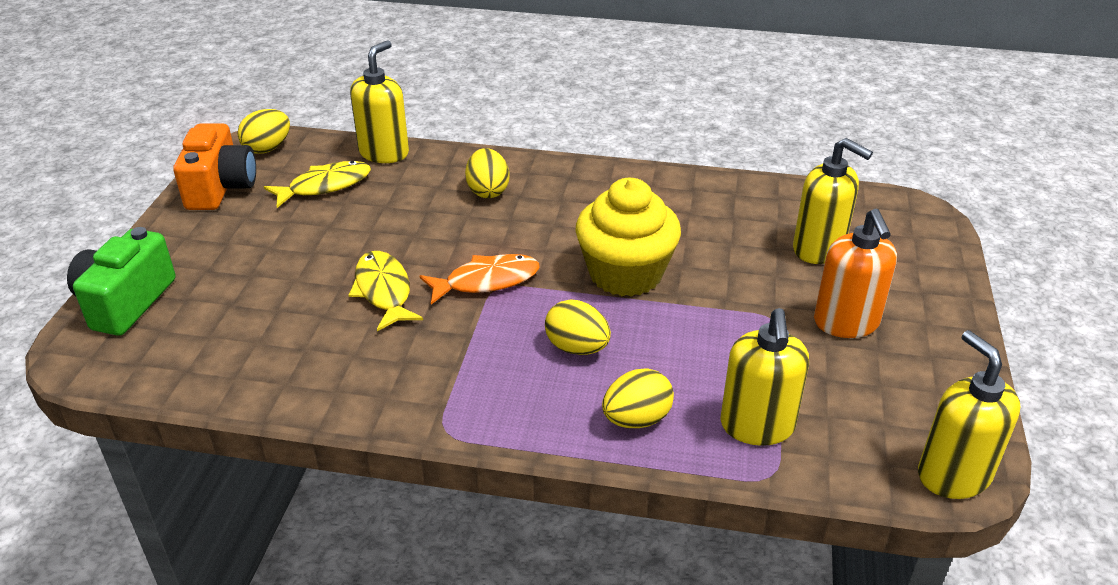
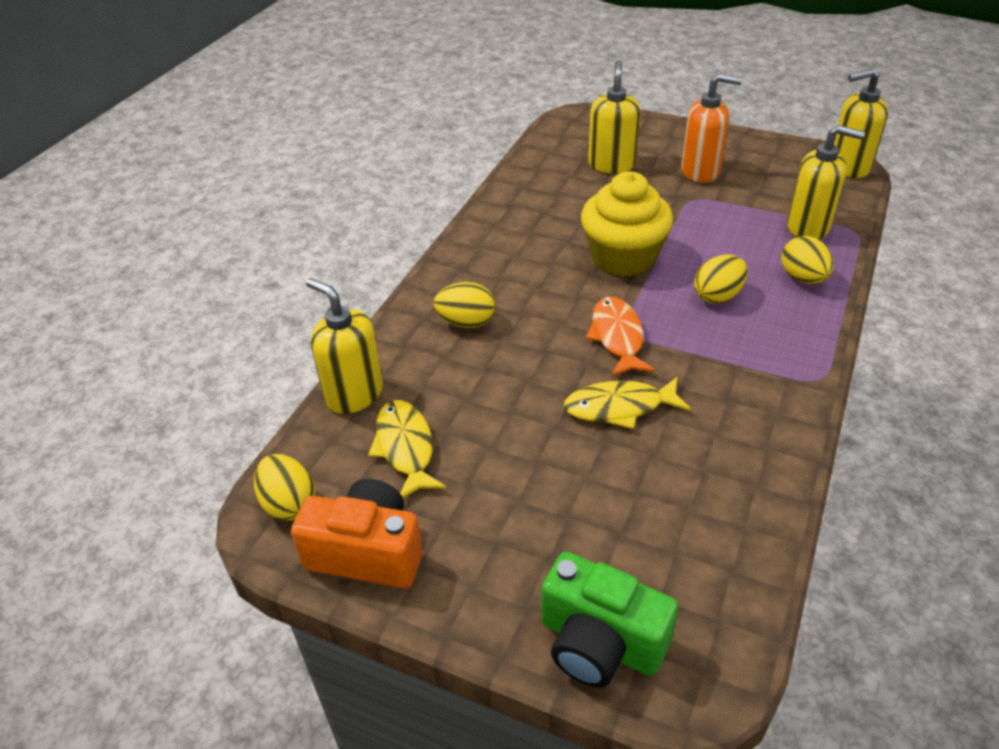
camera: 75 degrees left, 5 degrees up
(819, 249) = (611, 164): yellow soap dispenser -> yellow soap dispenser turned 45 degrees counterclockwise

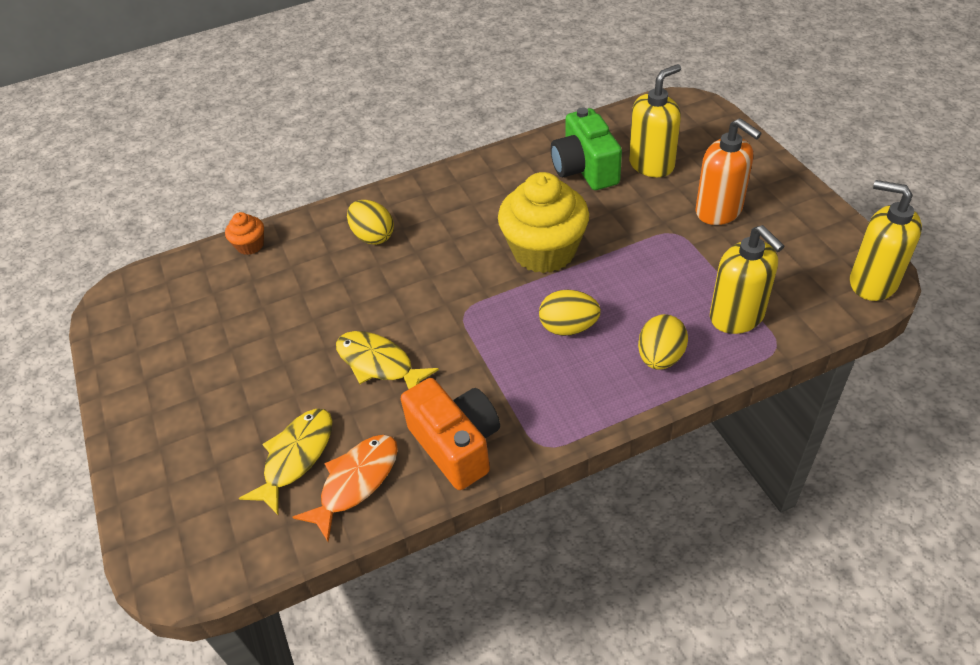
camera: 45 degrees right, 5 degrees up
(289, 503) = (138, 292): yellow egg -> none
(354, 394) = (250, 245): yellow soap dispenser -> orange cupcake
(367, 552) = (134, 351): orange camera -> orange camera (456, 445)
(405, 448) = (230, 300): yellow fish -> yellow fish (296, 457)
(600, 642) = (163, 500): green camera -> green camera (585, 169)
(617, 337) = (450, 311): orange fish -> orange fish (356, 482)

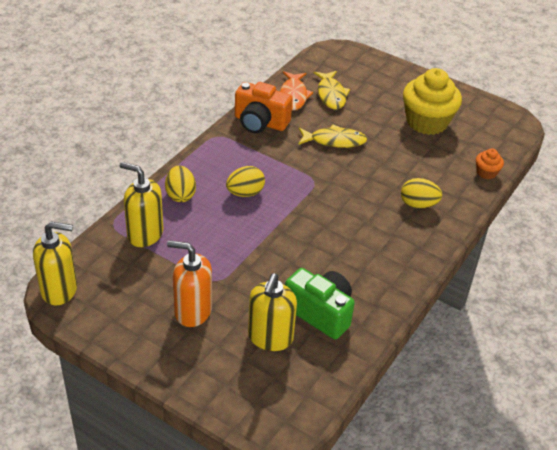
camera: 140 degrees right, 5 degrees down
(544, 251) = (297, 234): yellow cupcake -> yellow cupcake (427, 122)

